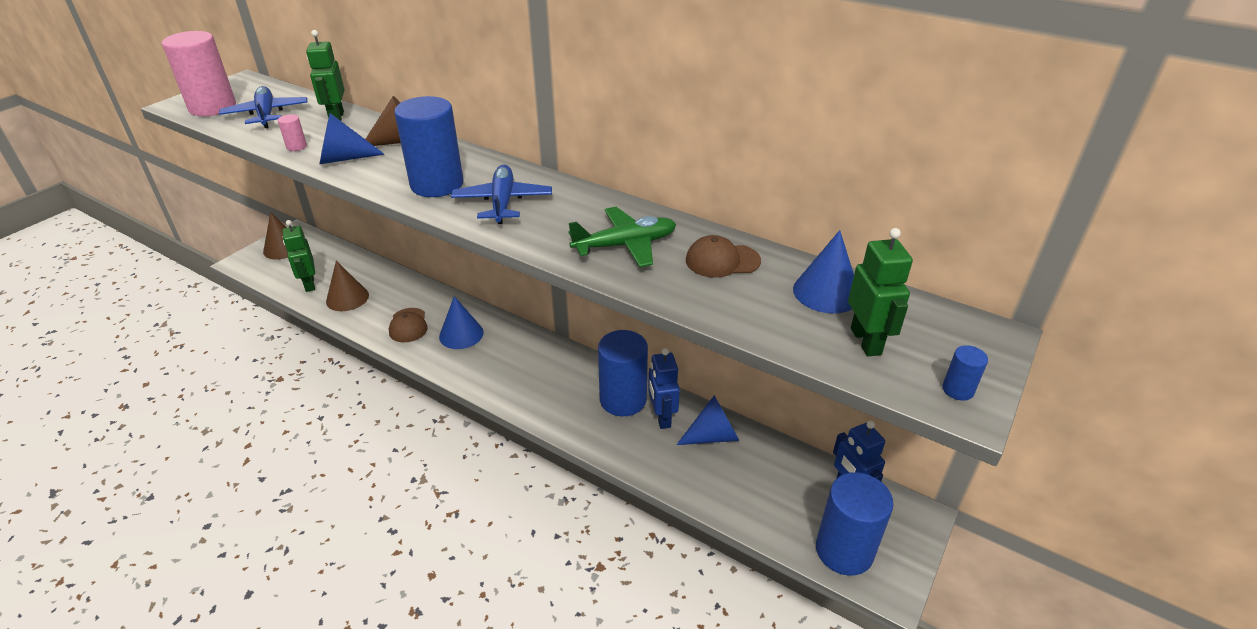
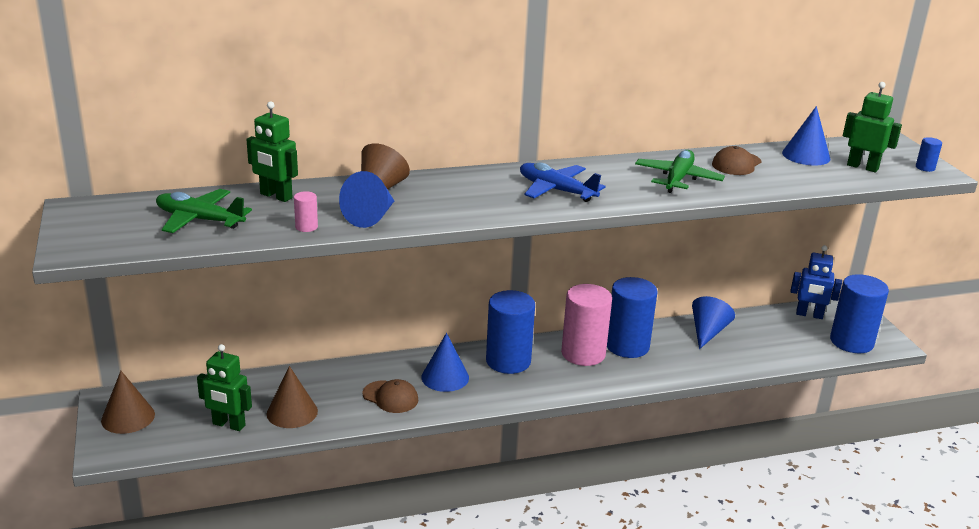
camera: 50 degrees left, 10 degrees down
(212, 107) = (121, 237): pink cylinder -> pink cylinder (583, 354)
(266, 114) = (199, 220): blue plane -> green plane
(437, 184) = (487, 200): blue cylinder -> blue cylinder (508, 361)
(661, 417) = (665, 341): blue robot -> none

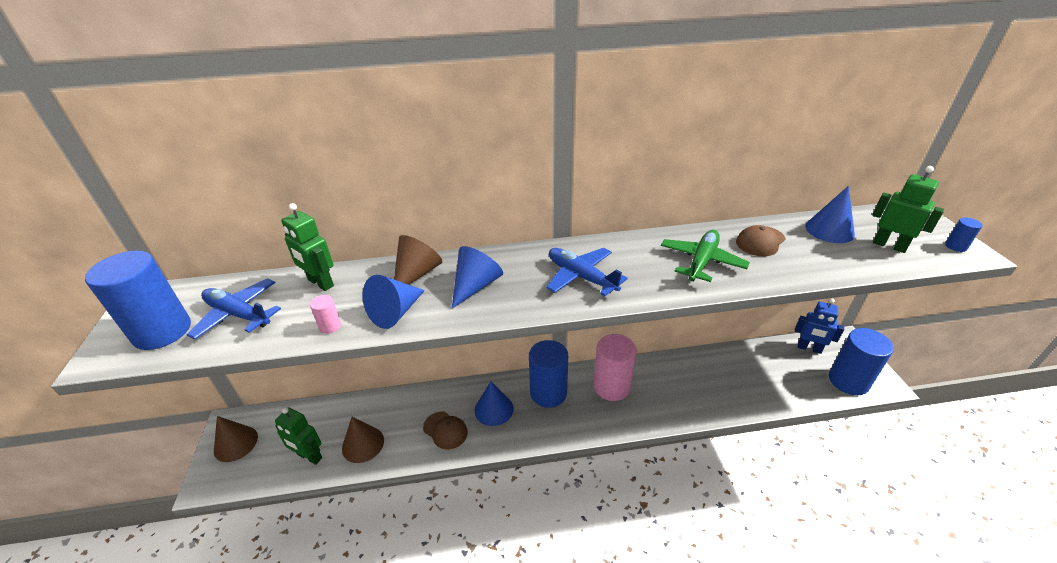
camera: 10 degrees right, 10 degrees up
(199, 220) = (238, 314): green plane -> blue plane
(627, 346) = (650, 379): blue cylinder -> blue cylinder (162, 331)
(707, 332) = (719, 365): blue cone -> blue cone (475, 286)

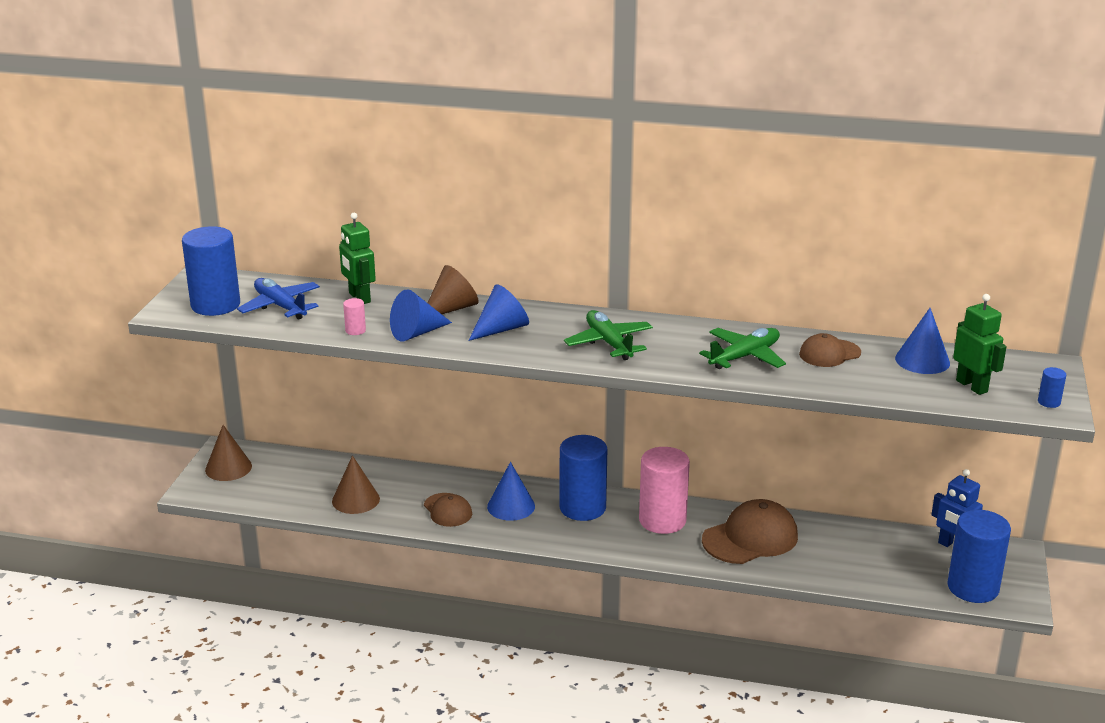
camera: 20 degrees right, 10 degrees down
(309, 456) = (298, 496): green robot -> none
(581, 277) = (609, 343): blue plane -> green plane
(681, 383) = (750, 538): none -> brown cap

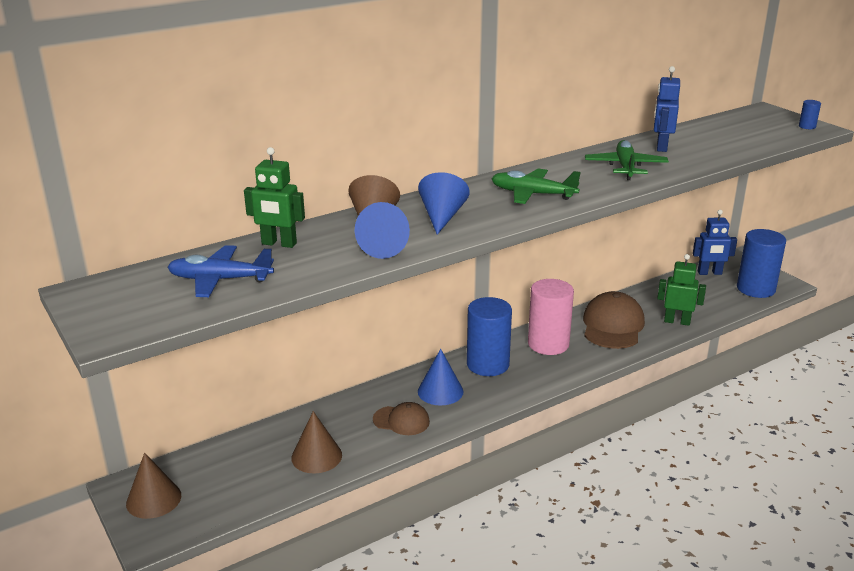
camera: 45 degrees left, 0 degrees up
(215, 305) = (150, 307): blue cylinder -> none
(355, 330) = (332, 267): pink cylinder -> none
(829, 353) = (661, 147): brown cap -> blue robot
(922, 360) = (709, 131): blue cone -> none
(972, 386) = (760, 133): green robot -> green robot (677, 321)

